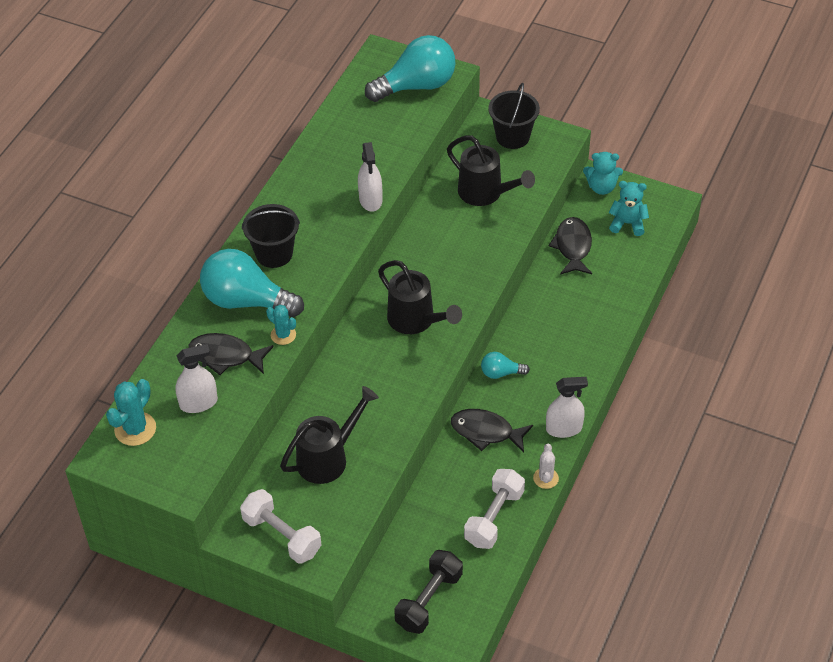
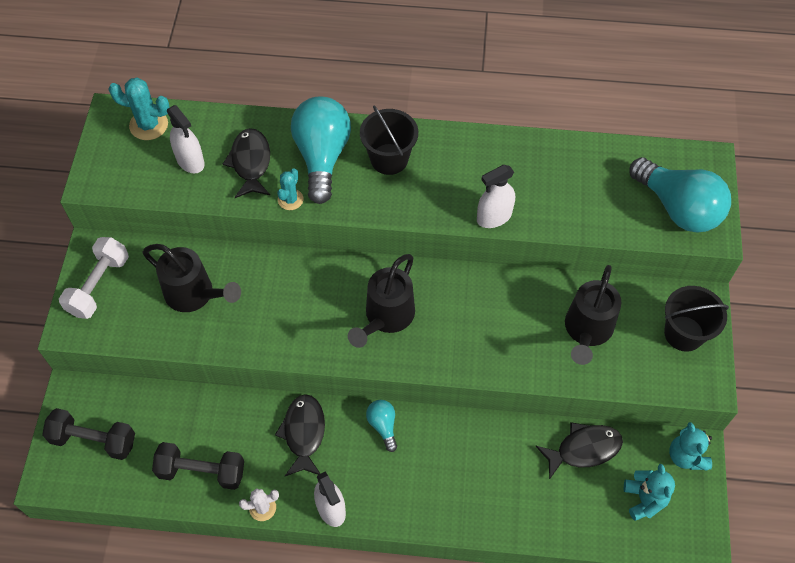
camera: 70 degrees right, 10 degrees up
(494, 517) = (201, 471): white dumbbell -> black dumbbell

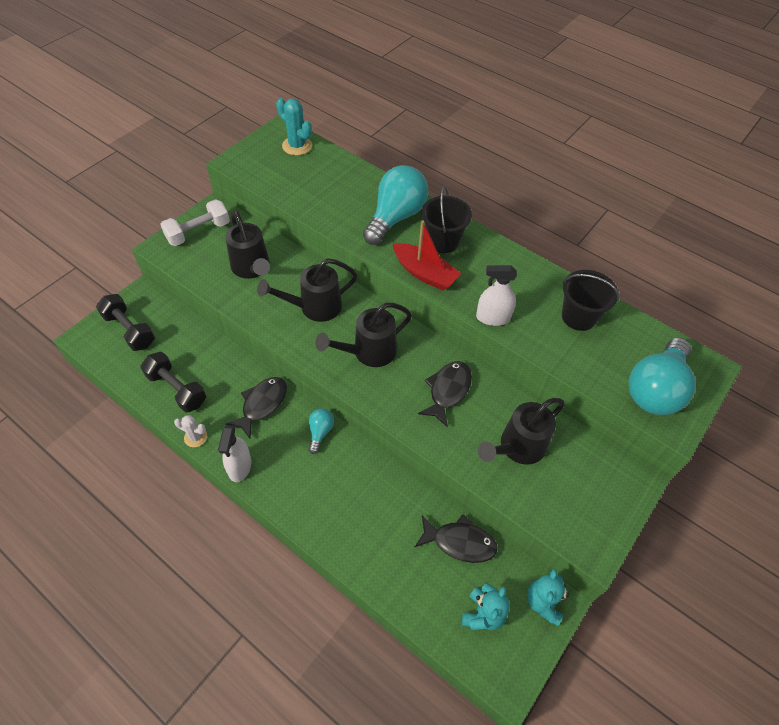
camera: 30 degrees right, 5 degrees down
(190, 161) = (305, 178): white spray bottle -> none
(250, 163) = (343, 198): black fish -> black fish (448, 391)
(290, 199) = (352, 233): turquoise cactus -> none
(295, 301) = (314, 307): none -> black watering can
(397, 205) = (424, 273): none -> red boat
(678, 208) = (655, 389): turquoise light bulb -> turquoise light bulb turned 45 degrees clockwise
(684, 333) = (601, 496): black bucket -> black bucket (578, 317)

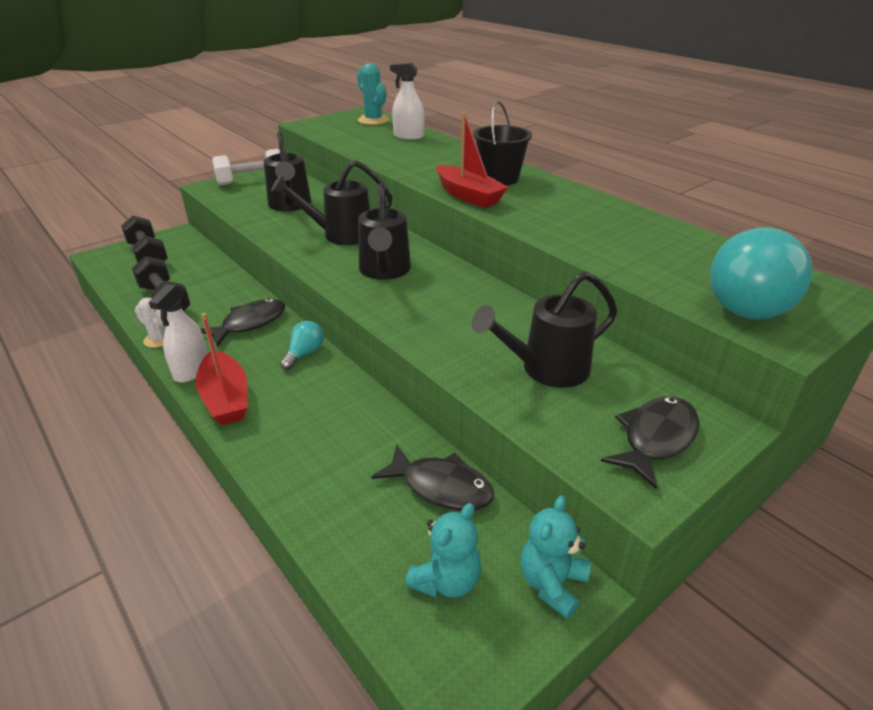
camera: 15 degrees right, 20 degrees down
(280, 491) = (225, 398): none -> red boat
(368, 352) = (384, 271): black watering can -> black watering can turned 75 degrees counterclockwise
(395, 217) = (453, 162): turquoise light bulb -> none
(448, 391) = (469, 310): black fish -> black fish (655, 439)
(493, 317) = (539, 230): white spray bottle -> white spray bottle (408, 136)
(578, 317) = (654, 239): black bucket -> none

